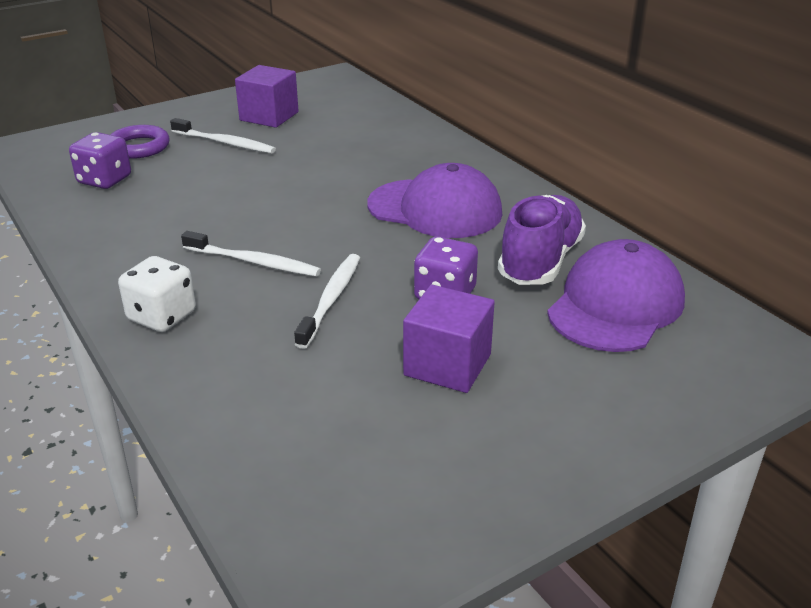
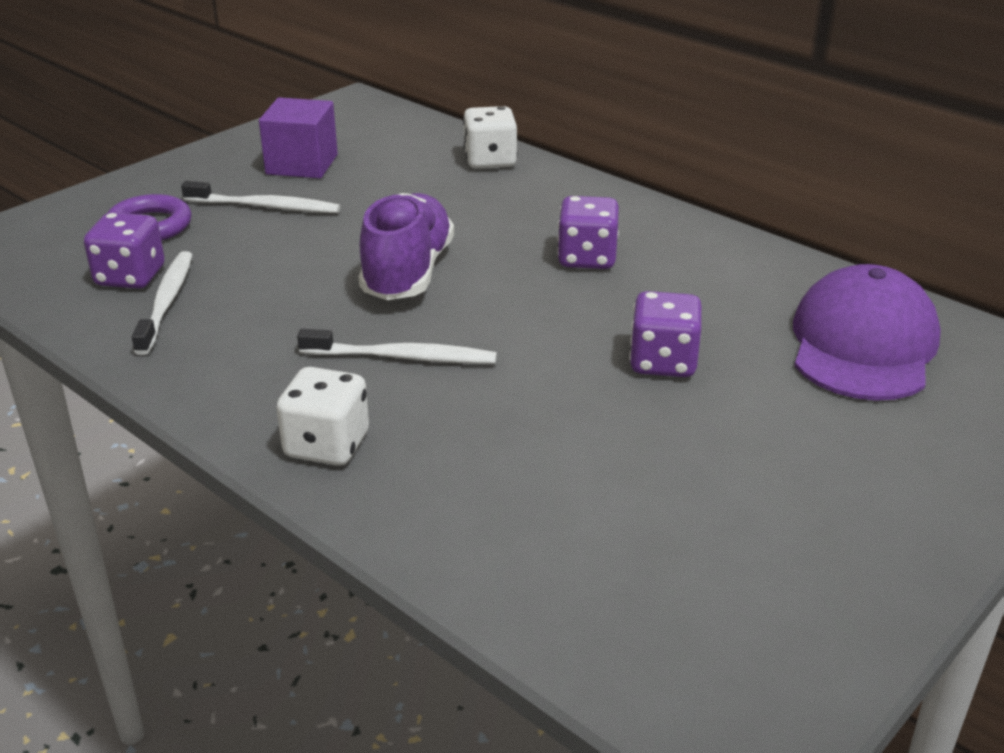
camera: 15 degrees left, 0 degrees up
(331, 299) = (529, 389): white toothbrush -> white toothbrush (167, 302)
(406, 128) = (490, 161): none -> white dice
(435, 209) = (587, 258): purple cap -> purple dice
(447, 365) = (717, 446): purple cube -> none
(540, 261) = (748, 305): purple shoe -> purple shoe (407, 272)

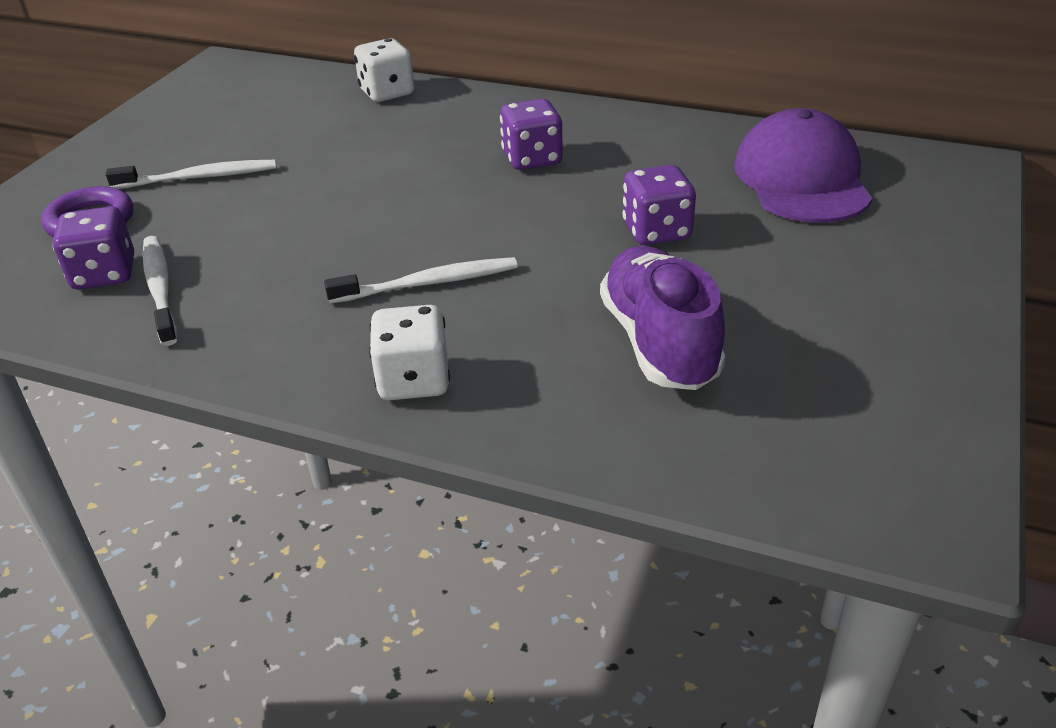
camera: 20 degrees left, 5 degrees up
(302, 164) = (208, 131): purple cube -> none
(407, 272) = (380, 207): purple shoe -> purple shoe (659, 342)

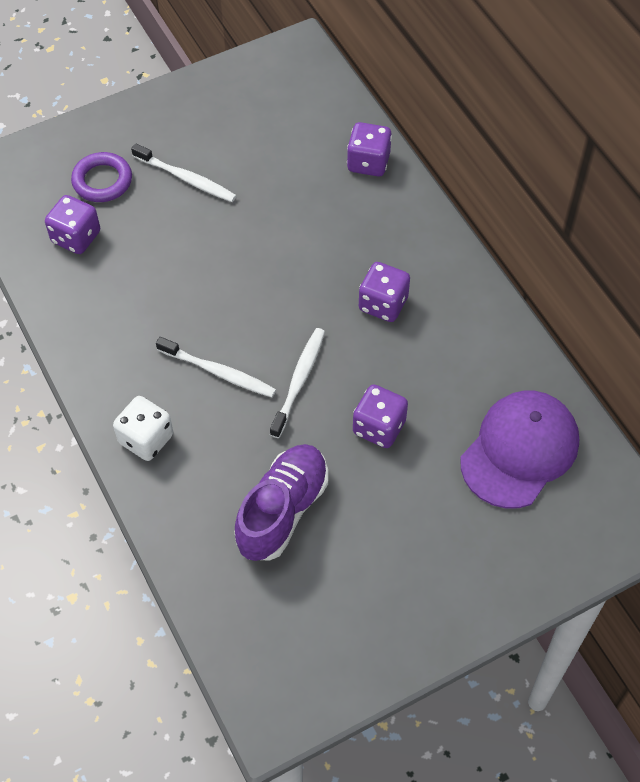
camera: 40 degrees right, 20 degrees up
(160, 289) = (92, 271): white toothbrush -> white toothbrush (299, 381)
(387, 93) = (368, 162): white dice -> purple dice

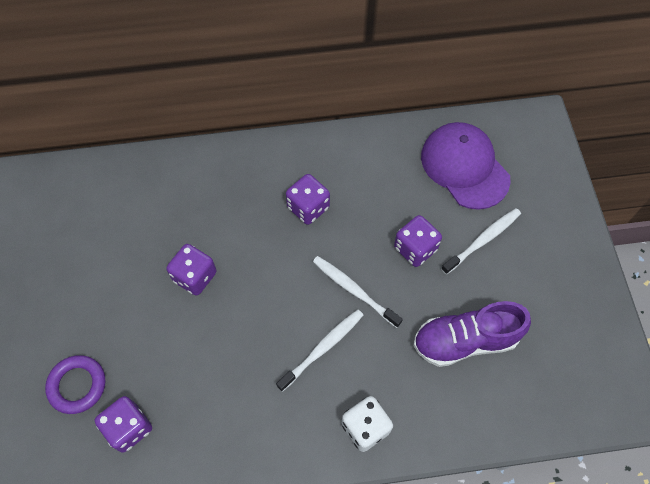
camera: 70 degrees left, 5 degrees up
(186, 178) = (113, 312): white toothbrush -> white toothbrush (483, 240)
(282, 510) = (465, 341): purple shoe -> purple shoe turned 60 degrees counterclockwise
(368, 162) = (171, 171): purple dice -> purple dice (195, 276)

